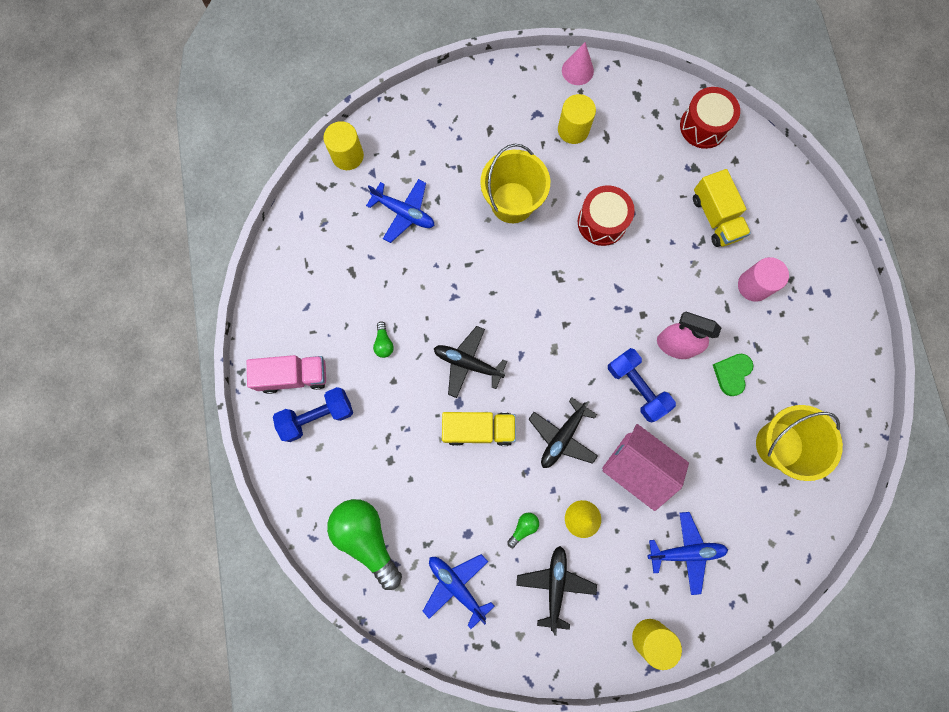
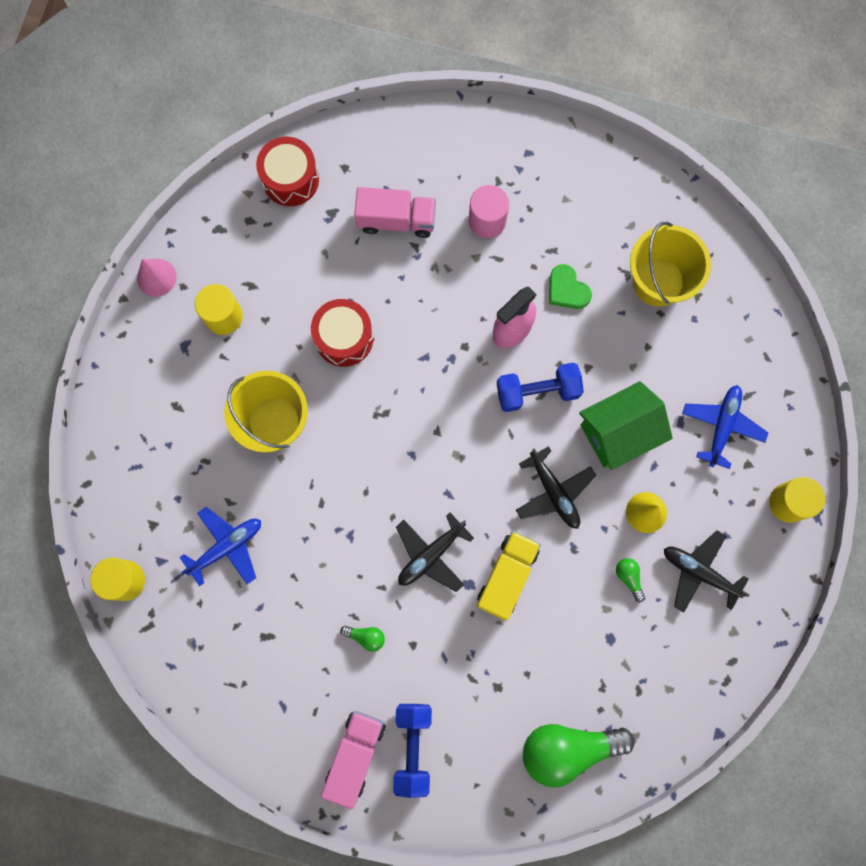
camera: 65 degrees left, 0 degrees up
(456, 585) = (657, 674): blue plane -> none
(636, 467) = (618, 433): pink house -> green house
(715, 217) = (396, 220): yellow truck -> pink truck

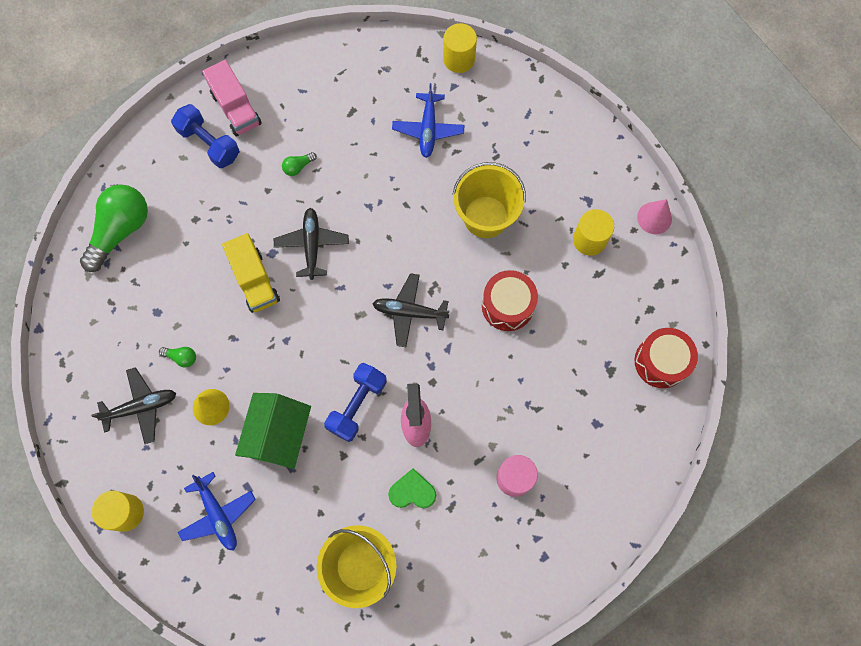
camera: 130 degrees right, 5 degrees down
(396, 220) = (568, 411): pink truck -> none
(554, 492) = (280, 356): black plane -> black plane (409, 312)

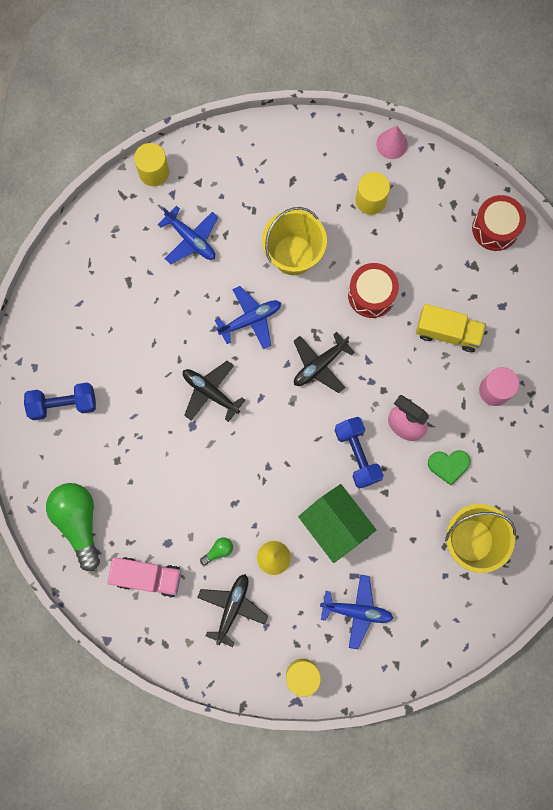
camera: 50 degrees left, 5 degrees up
(236, 109) = (51, 363): pink truck -> pink truck (147, 577)
(255, 280) = (203, 454): yellow truck -> yellow truck (447, 332)
(298, 167) = (140, 354): green light bulb -> none
(400, 227) = (250, 320): none -> blue plane
(412, 491) = (448, 465): green heart -> green heart turned 135 degrees counterclockwise

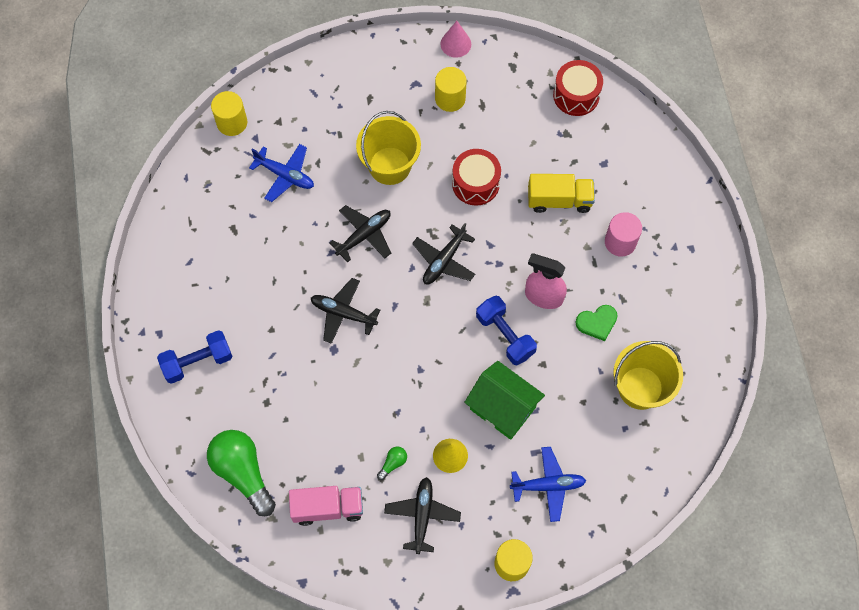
camera: 15 degrees left, 10 degrees down
(250, 320) = (364, 235): blue plane -> black plane

